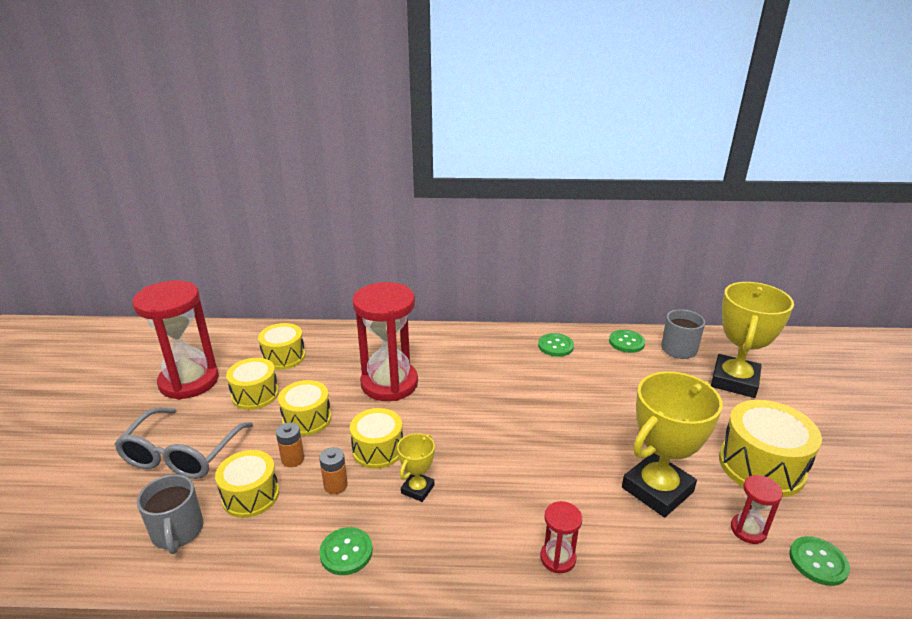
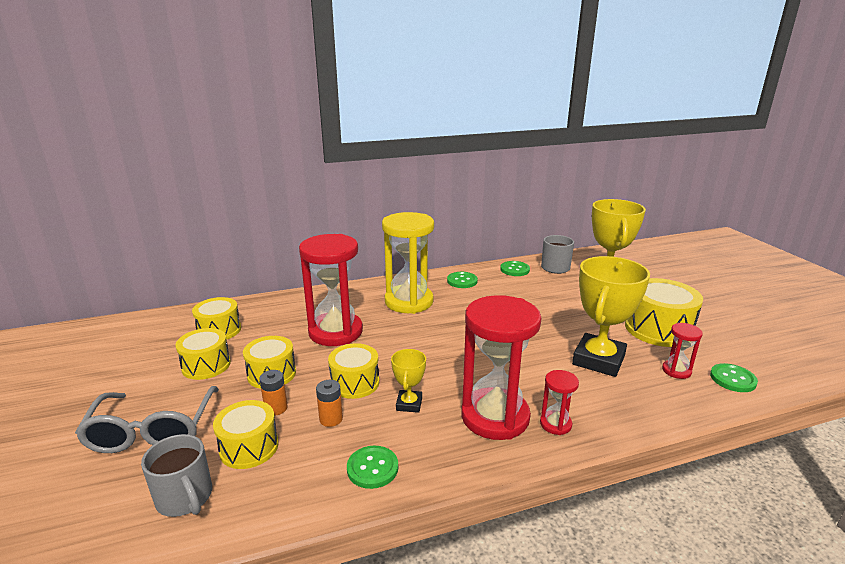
camera: 20 degrees left, 5 degrees down
(189, 381) = (126, 368): red hourglass -> red hourglass (495, 417)
(482, 362) = (409, 302): none -> yellow hourglass

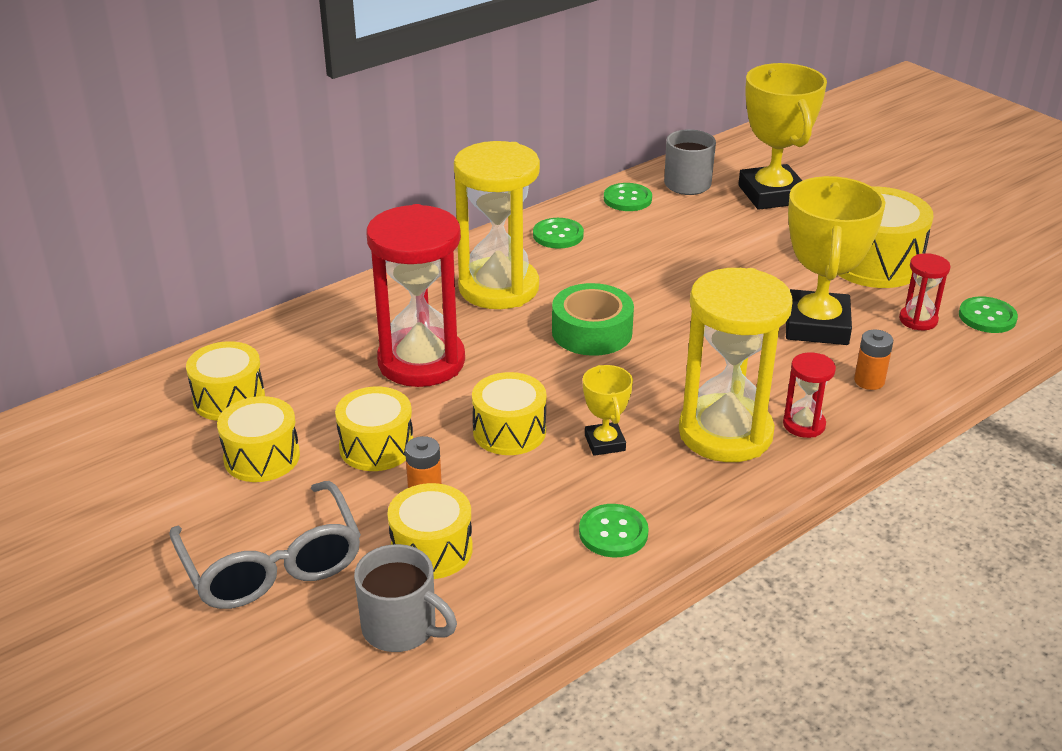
camera: 20 degrees left, 10 degrees up
(331, 419) = (514, 487): orange battery -> orange battery (869, 381)
(446, 335) = (592, 332): none -> green tape
(495, 417) = (725, 433): red hourglass -> yellow hourglass

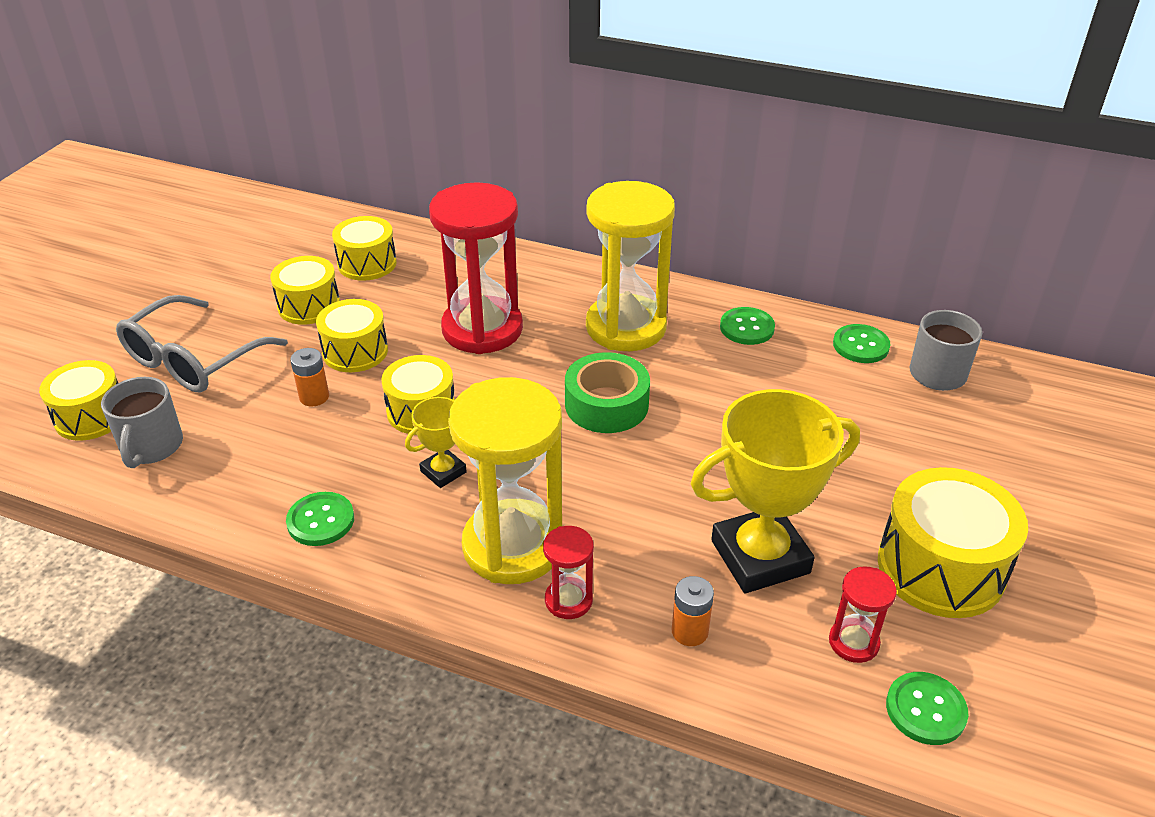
camera: 60 degrees right, 5 degrees up
(431, 549) = (247, 427): yellow drum -> yellow drum (91, 416)
(771, 194) = (993, 440): yellow trophy -> none

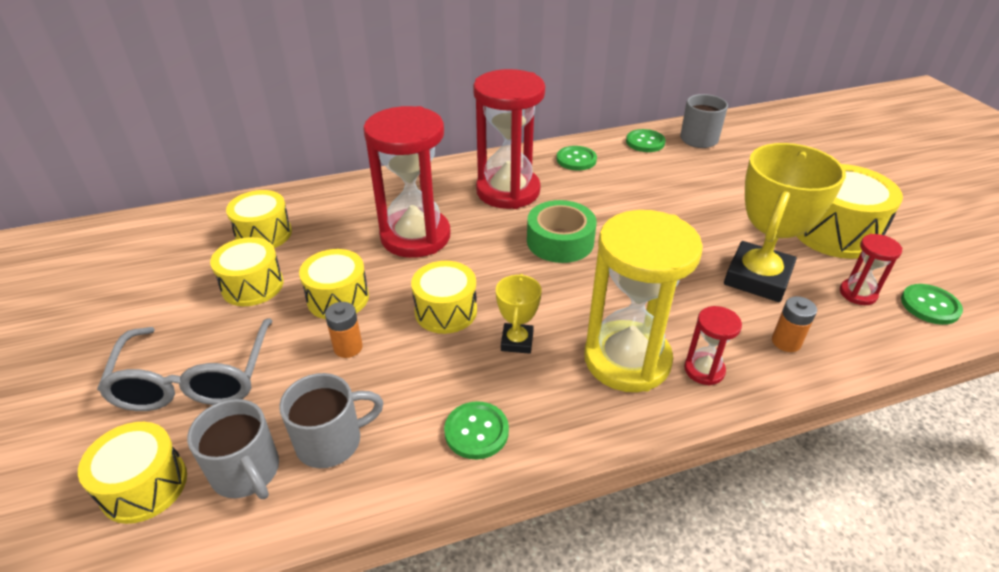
camera: 40 degrees left, 0 degrees up
(221, 461) = (331, 441): none -> grey mug
(626, 327) = (508, 191): yellow hourglass -> red hourglass

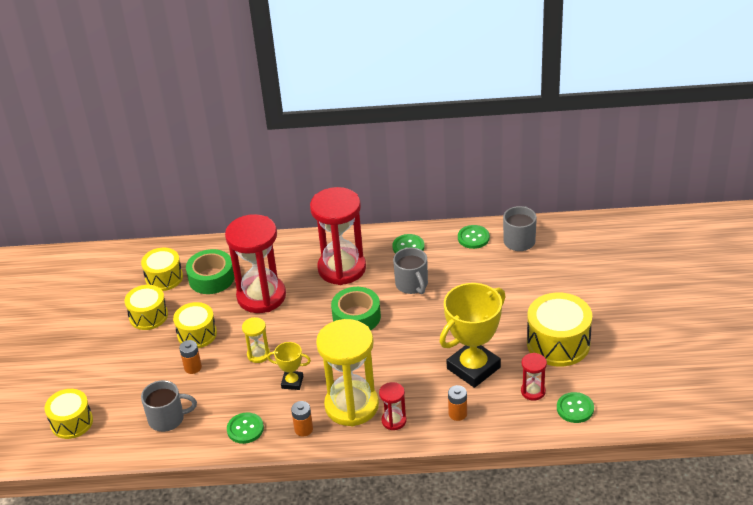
camera: 20 degrees right, 0 degrees up
(195, 379) = (104, 370): grey glasses -> none
(247, 472) = (121, 426): grey mug -> grey mug (412, 285)
(334, 225) = (211, 278): none -> green tape
(446, 311) = (258, 354): yellow drum -> yellow hourglass
(517, 341) = (292, 382): yellow trophy -> yellow trophy turned 75 degrees clockwise
(574, 412) = (303, 429): none -> orange battery

